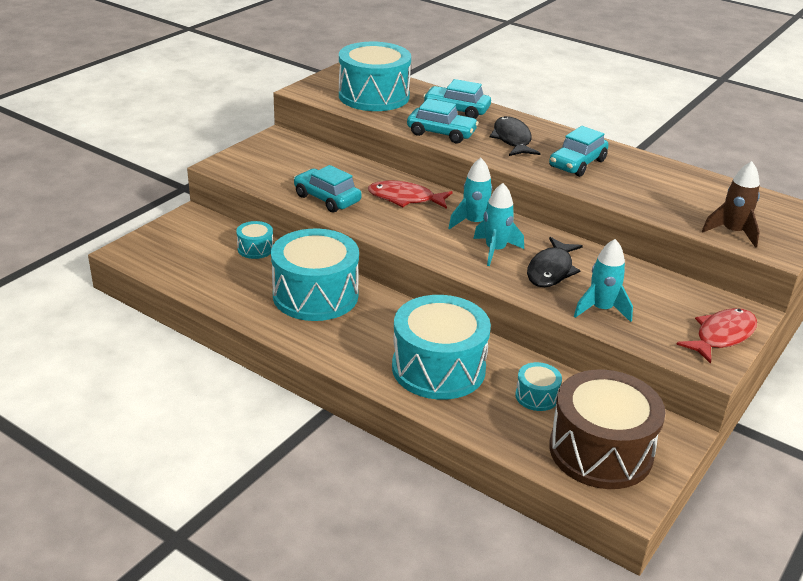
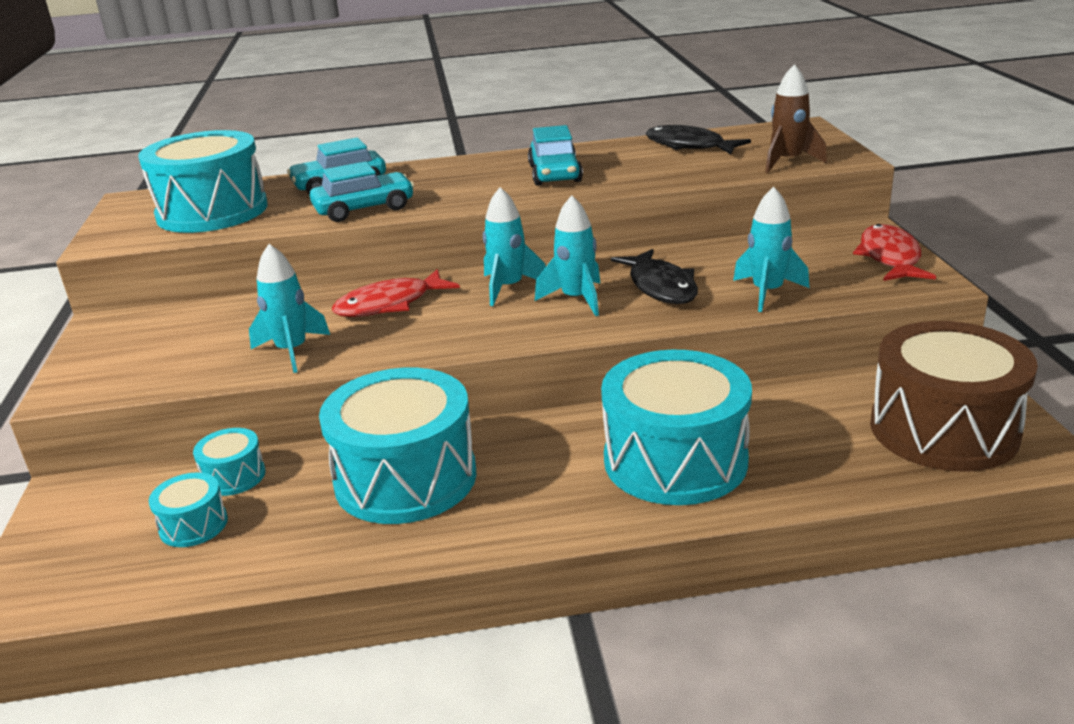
camera: 40 degrees left, 5 degrees down
(327, 199) = (292, 351): turquoise car -> turquoise rocket
(512, 139) = (451, 183): black fish -> black fish (688, 146)
(536, 396) = (806, 421): turquoise drum -> turquoise drum (193, 525)

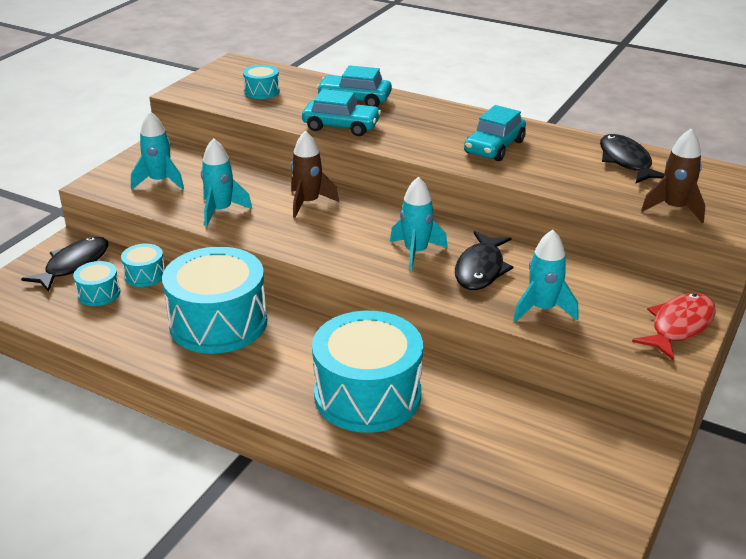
camera: 35 degrees right, 5 degrees up
(108, 512) = (74, 265): none -> black fish
(212, 211) = (262, 91): turquoise drum -> turquoise drum, size x0.45
(389, 304) = (308, 203): red fish -> brown rocket
(508, 288) = (388, 224): turquoise rocket -> turquoise rocket (160, 181)
(943, 429) = (563, 474): brown drum -> none

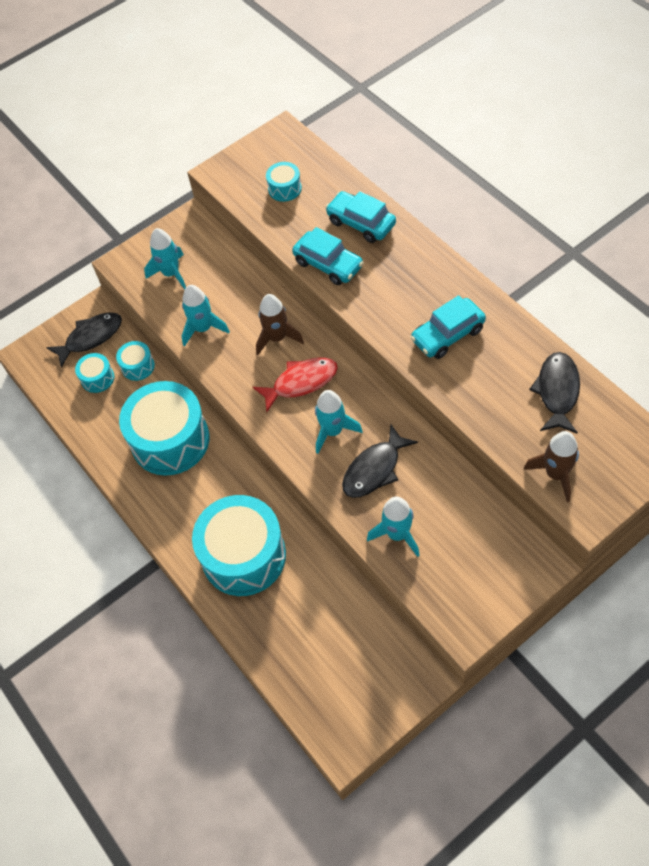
camera: 30 degrees right, 25 degrees up
(679, 326) = (497, 592): red fish -> red fish (301, 382)

